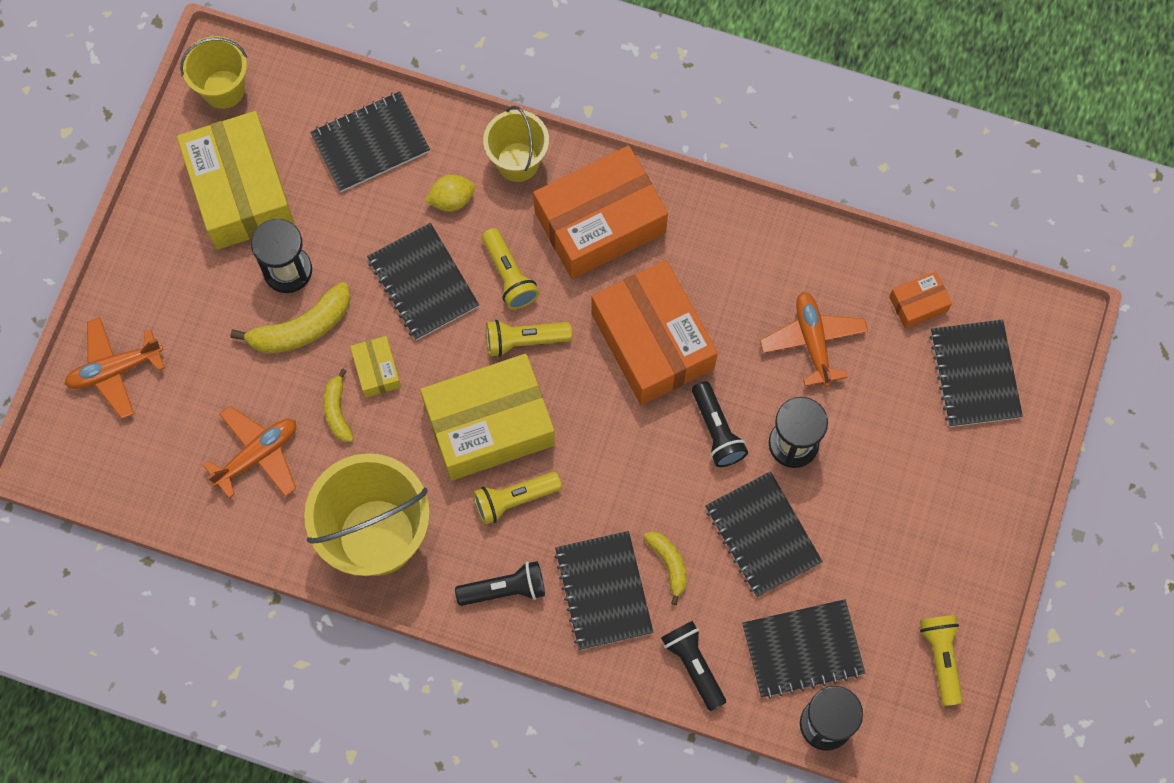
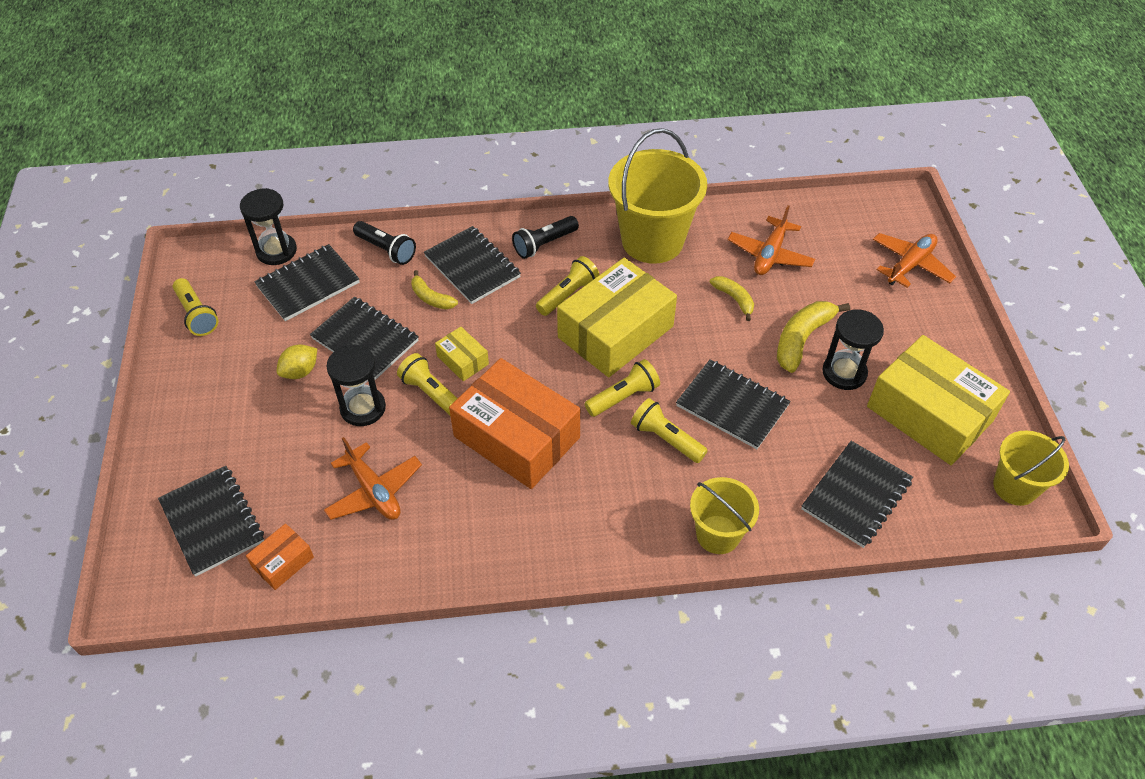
camera: 155 degrees right, 20 degrees down
(376, 370) = (725, 334): yellow box -> yellow box (463, 360)
(451, 199) = (754, 478): yellow lemon -> yellow lemon (300, 371)
(600, 222) = (613, 513): orange box -> none
(717, 430) = (431, 394): black flashlight -> yellow flashlight

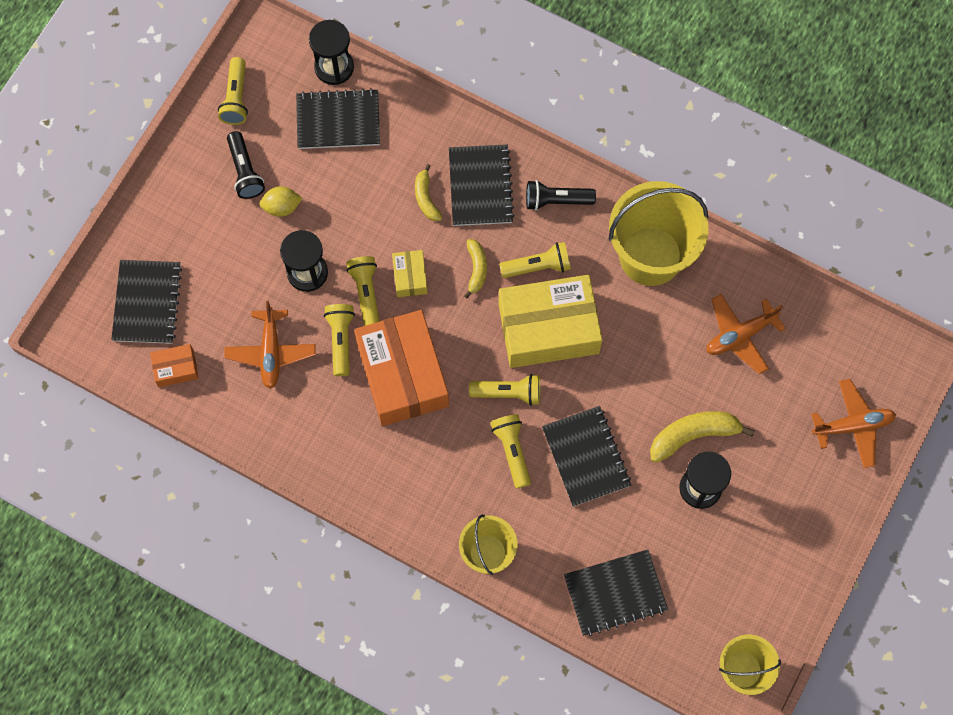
camera: 35 degrees right, 20 degrees up
(365, 340) = (348, 207): black notebook -> none
(386, 250) = (422, 123): black flashlight -> black flashlight (245, 171)
(436, 443) = (341, 340): none -> yellow flashlight
(734, 299) = (671, 360): yellow banana -> yellow banana (476, 269)
(929, 414) = (735, 568): yellow box -> none

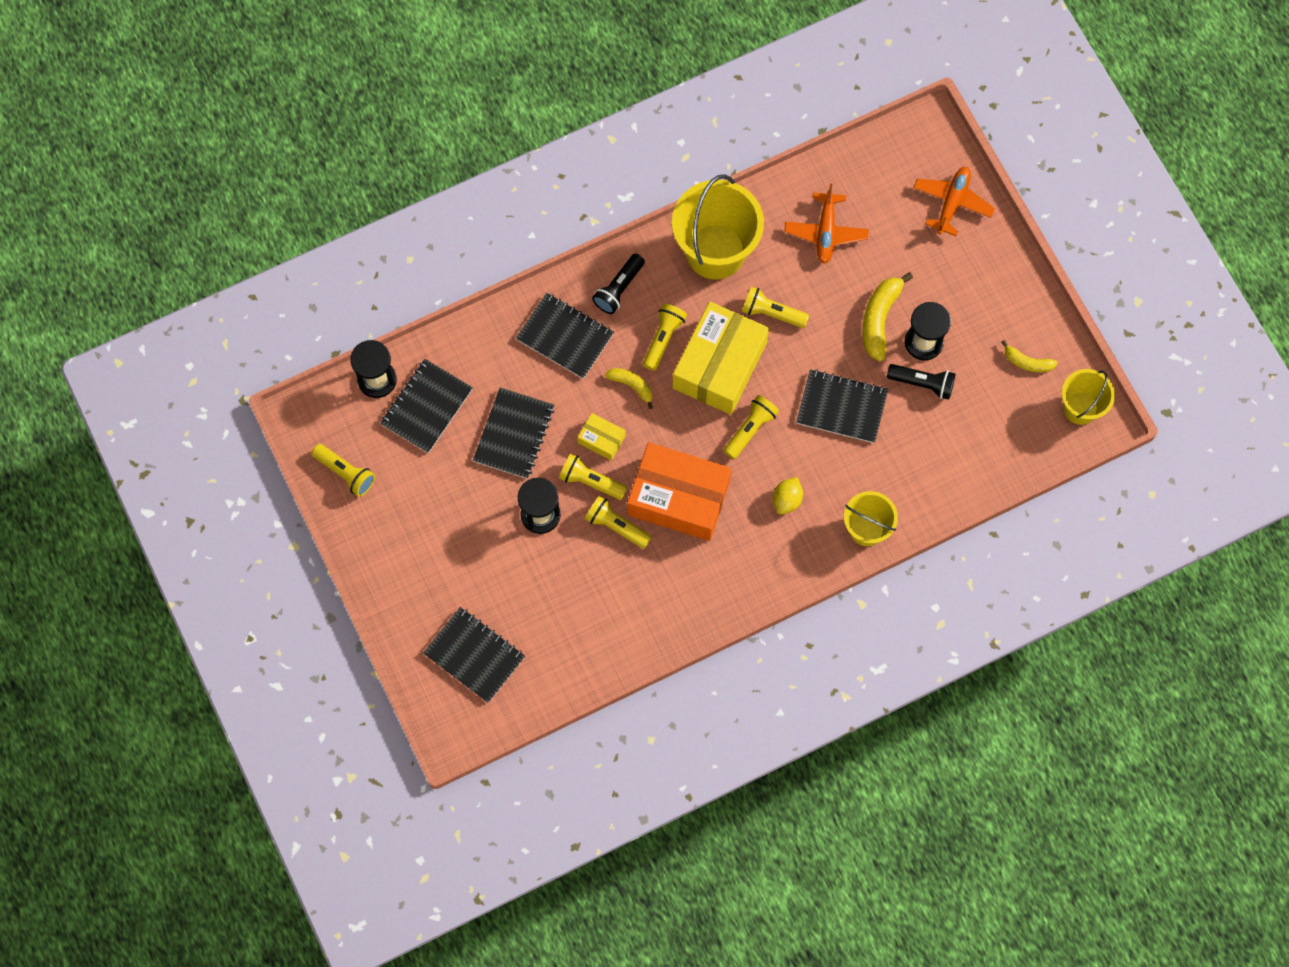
camera: 55 degrees left, 0 degrees up
(176, 368) = (547, 668): orange box -> none
(245, 171) = (416, 507): black flashlight -> black flashlight (922, 383)
(271, 352) = (587, 585): orange plane -> none
(282, 207) = (469, 498): yellow lemon -> yellow lemon (787, 500)
(426, 198) = (544, 384): yellow banana -> yellow banana (1027, 362)
(512, 451) = (799, 458): yellow flashlight -> yellow flashlight (772, 313)
(615, 593) = (961, 458): black notebook -> black notebook (514, 434)

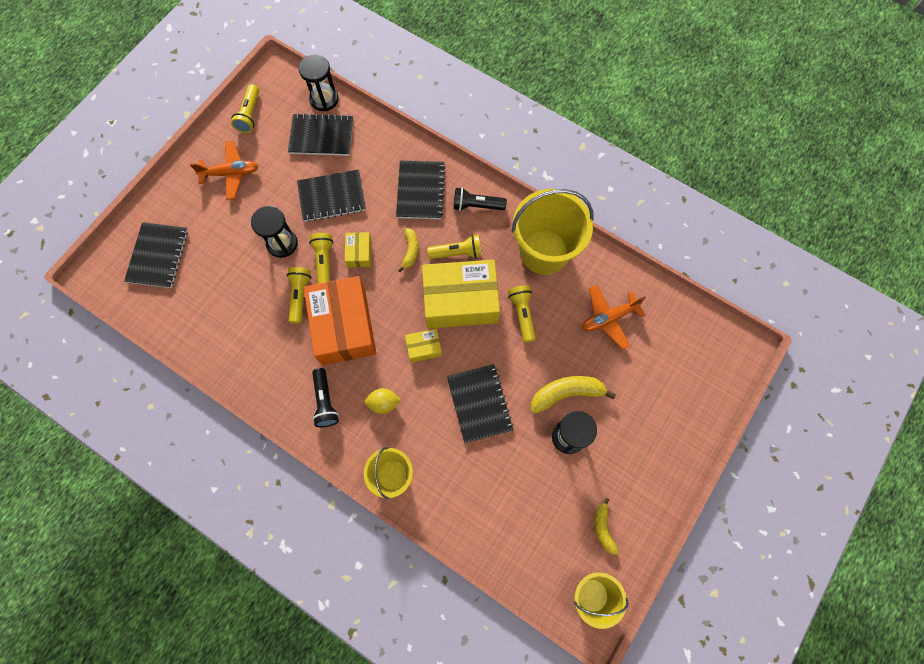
camera: 60 degrees right, 0 degrees up
(750, 429) = (424, 347): yellow flashlight -> yellow box
(922, 383) = (535, 454): black flashlight -> black flashlight (325, 401)
(952, 203) = (694, 397): orange plane -> orange plane (231, 173)

